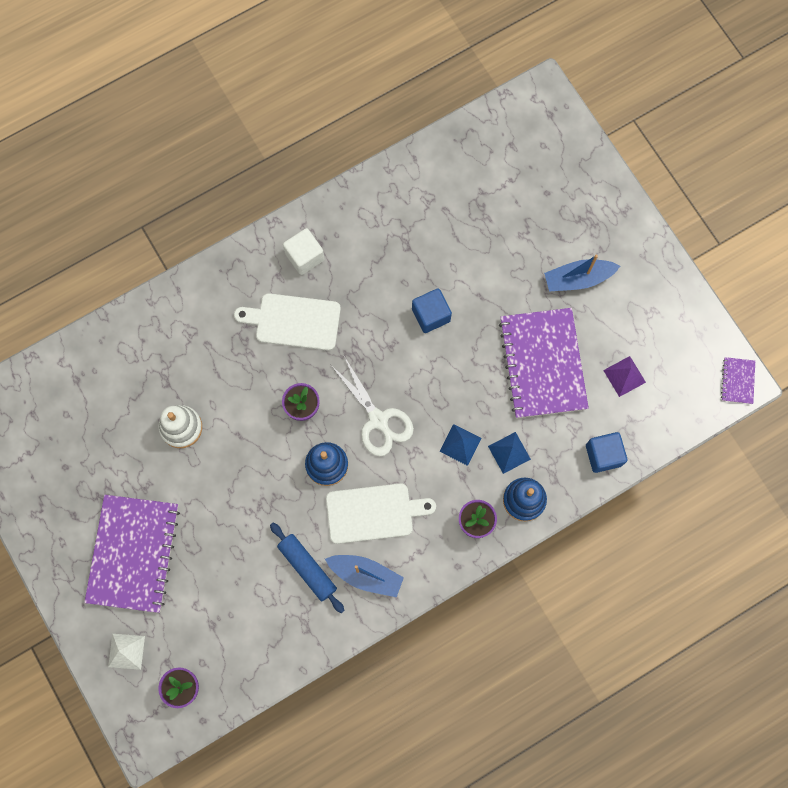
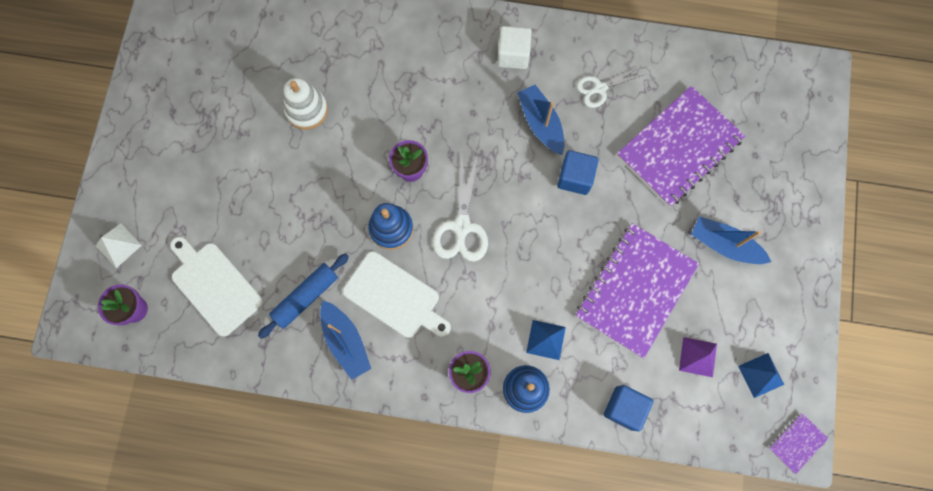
camera: 40 degrees right, 0 degrees up
(133, 553) = (189, 176): purple notebook -> purple notebook (679, 148)
(294, 321) = (462, 98): white cutting board -> white cutting board (214, 286)
(307, 568) = (306, 297): blue rolling pin -> blue rolling pin turned 45 degrees clockwise
(371, 294) = (540, 123): none -> blue boat
(392, 231) = (600, 88): none -> white scissors
(460, 444) = (511, 300): blue pyramid -> blue pyramid (761, 375)

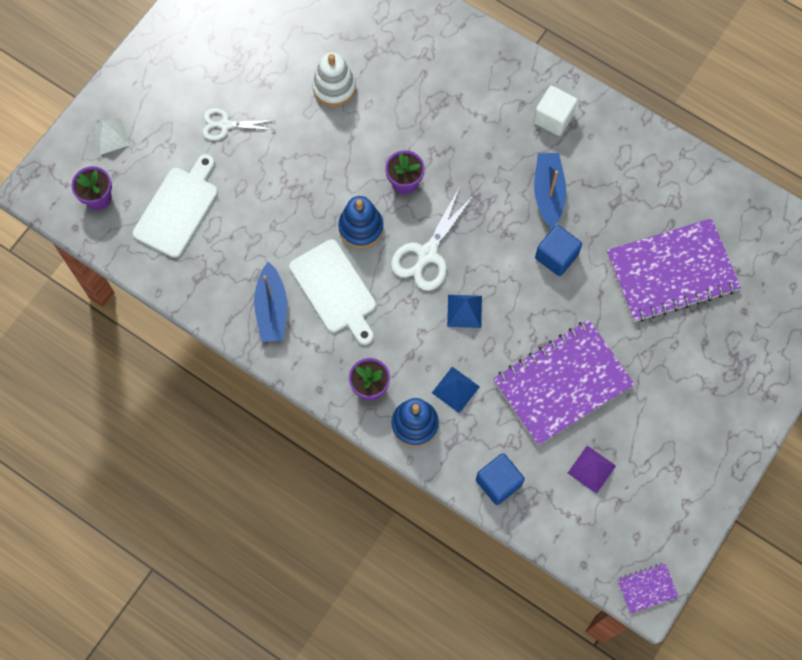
camera: 25 degrees right, 5 degrees down
(214, 286) = (178, 209): white cutting board -> white cutting board turned 45 degrees clockwise
(306, 297) = (254, 254): blue rolling pin -> none
(600, 88) = (622, 184): white scissors -> white scissors (225, 125)
(724, 245) = (670, 380): blue boat -> none
(761, 375) = (644, 513): blue pyramid -> blue pyramid (464, 311)

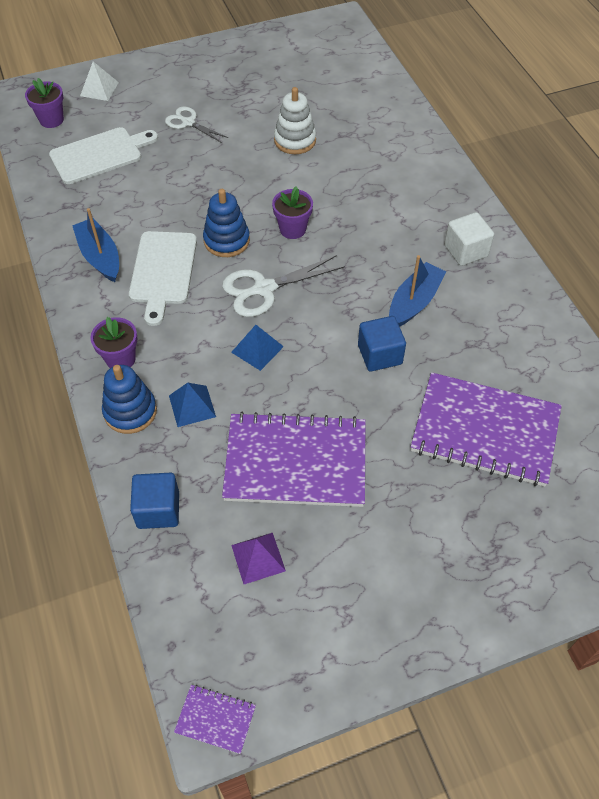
camera: 35 degrees right, 15 degrees down
(272, 309) = (100, 257): blue boat -> blue boat turned 120 degrees clockwise

